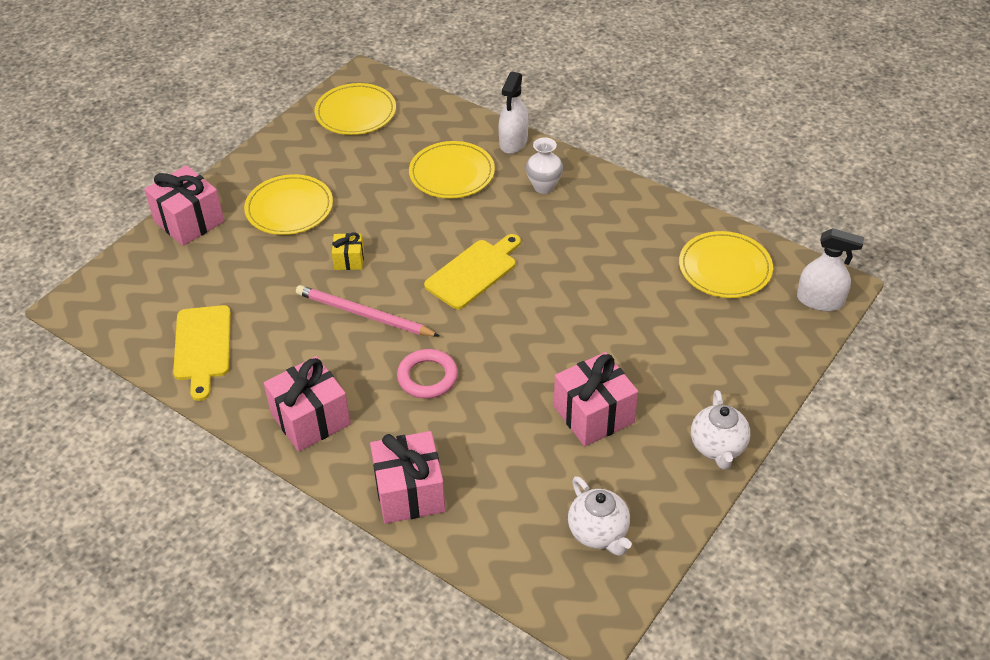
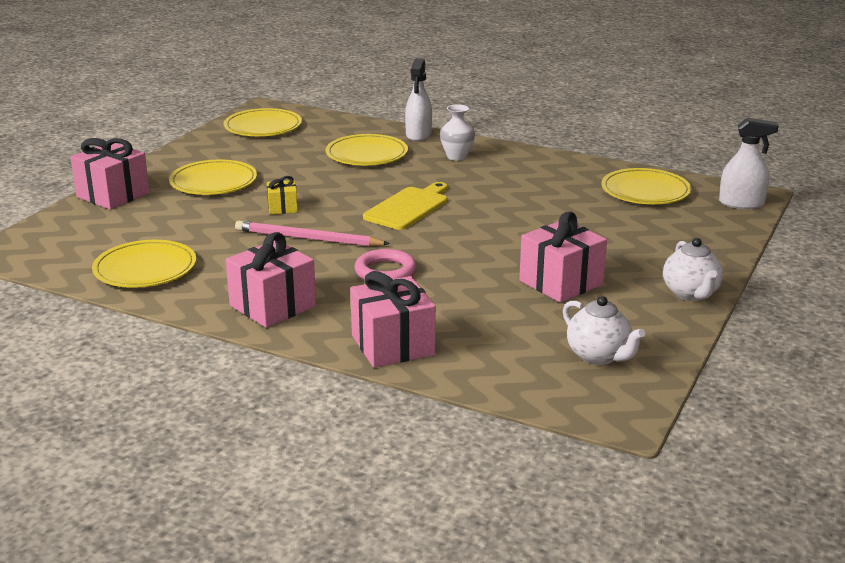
camera: 10 degrees left, 20 degrees down
(202, 347) = (145, 269): yellow cutting board -> yellow plate

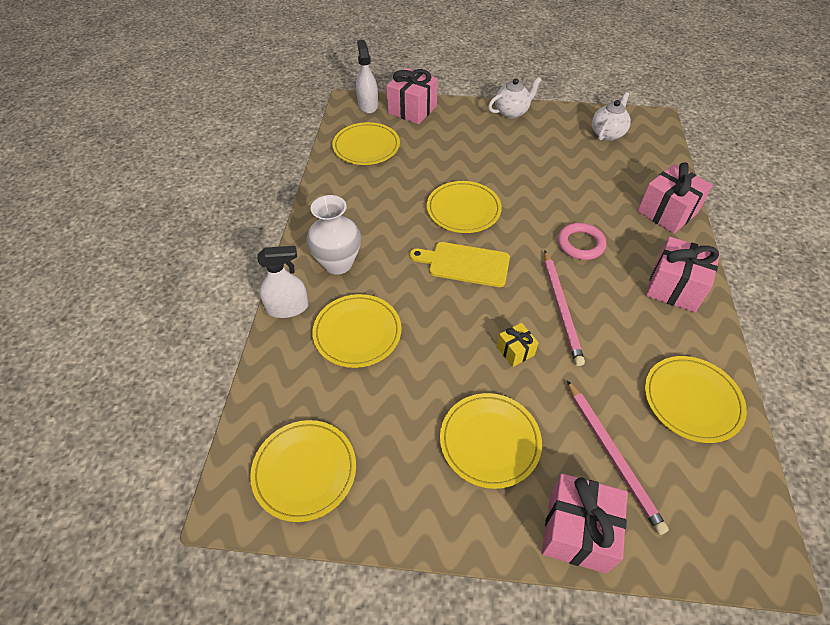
camera: 110 degrees left, 25 degrees up
(145, 221) = (612, 456): none -> pink pencil
(457, 157) = (338, 263): white vase -> white vase, size x1.52
(493, 222) = (463, 209): none -> yellow plate
(561, 283) = (534, 161): pink gift -> pink gift (412, 110)

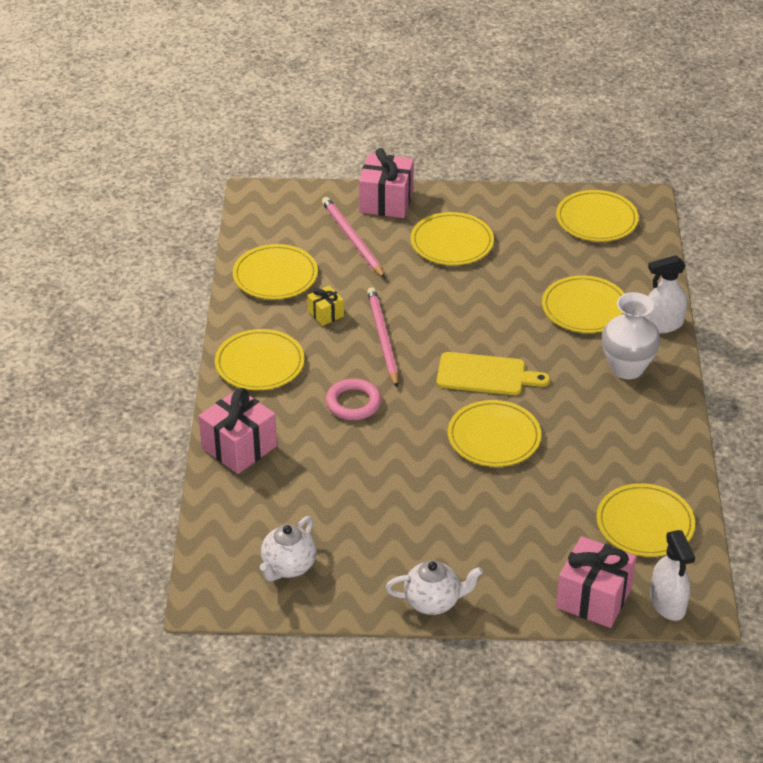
camera: 175 degrees right, 10 degrees down
(511, 112) = (433, 602): white teapot -> white teapot turned 150 degrees counterclockwise
(515, 351) = (430, 302): yellow gift -> yellow gift (325, 314)
(674, 287) = (259, 363): pink gift -> yellow plate

